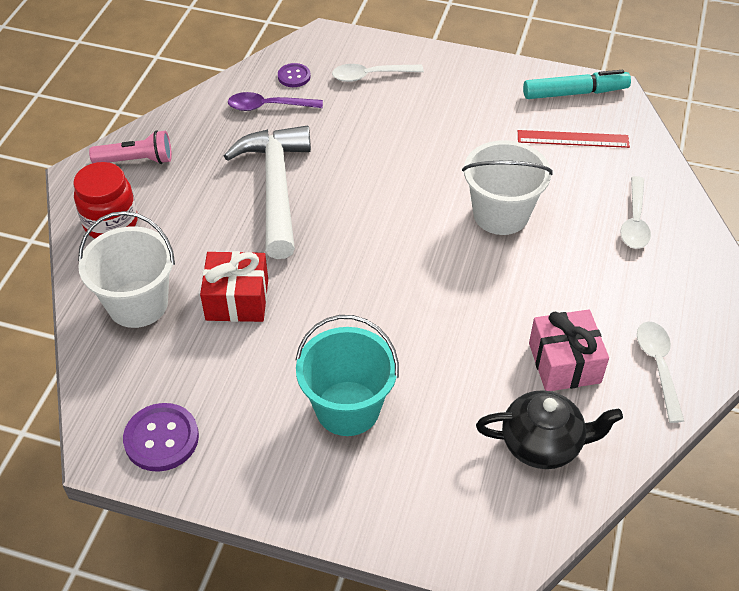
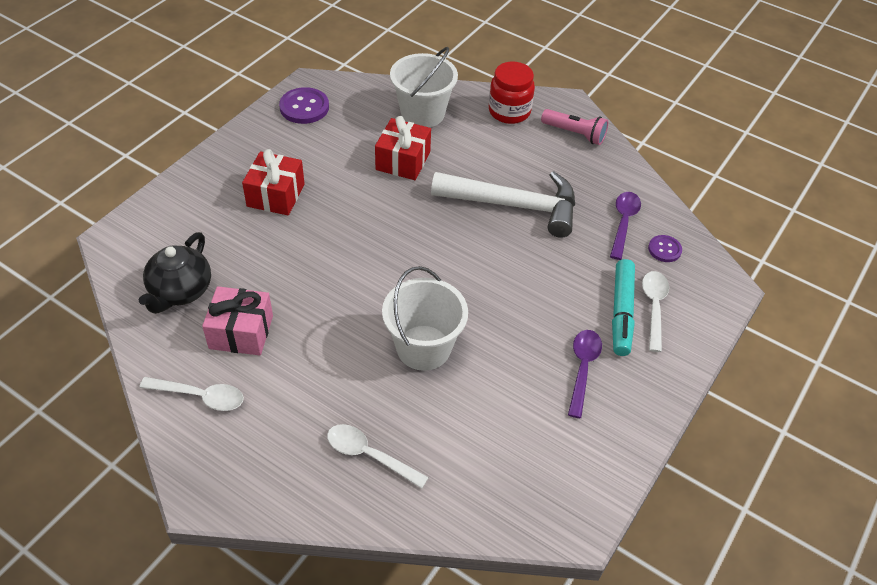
camera: 105 degrees right, 0 degrees up
(137, 160) = (575, 134): pink flashlight -> pink flashlight turned 75 degrees counterclockwise
(347, 408) = (275, 195): turquoise bucket -> red gift
(464, 108) = (582, 369): none -> purple spoon
(573, 139) = (507, 449): red ruler -> none
(574, 93) = (583, 483): turquoise marker -> turquoise marker (621, 312)

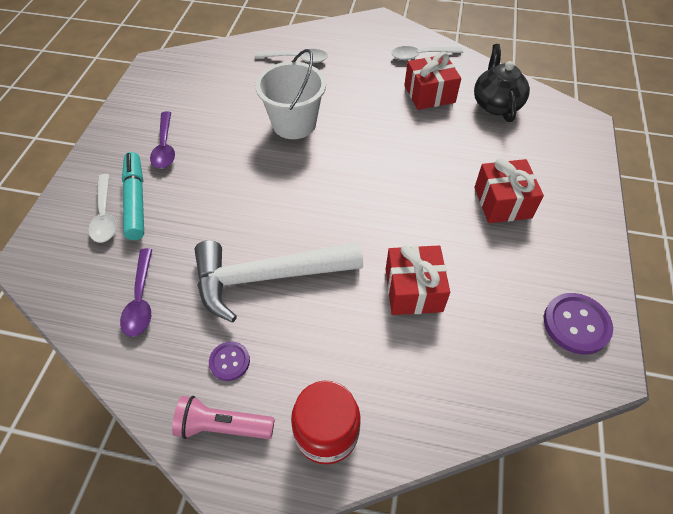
camera: 160 degrees right, 5 degrees up
(241, 332) = (429, 94): pink gift -> red gift
(422, 113) = (436, 376): white bucket -> none
(664, 249) = (93, 281): purple button -> purple button (229, 361)

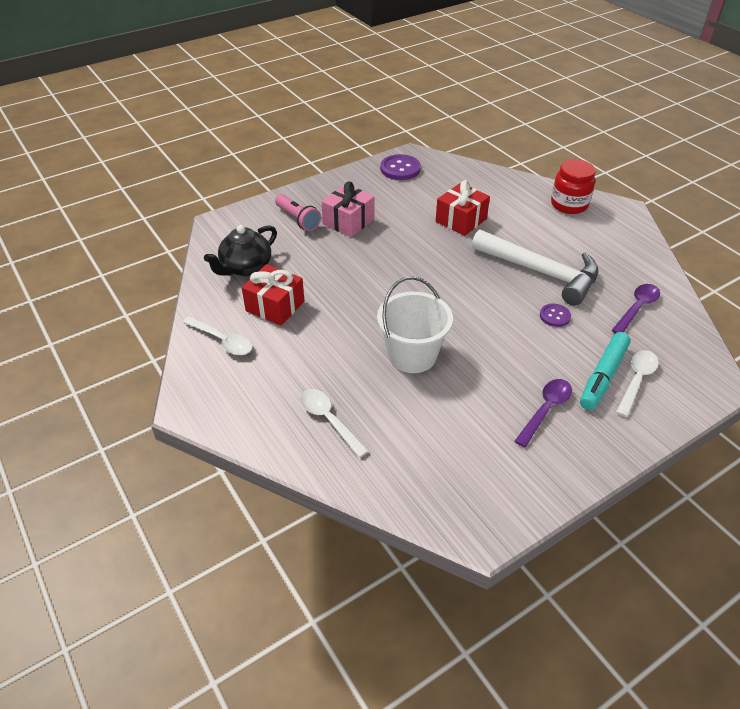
camera: 135 degrees left, 10 degrees down
(222, 426) = (621, 232): pink flashlight -> pink flashlight (298, 219)
(229, 361) = (598, 251): purple button -> purple button (555, 316)
(502, 202) = (348, 222): red gift -> pink gift

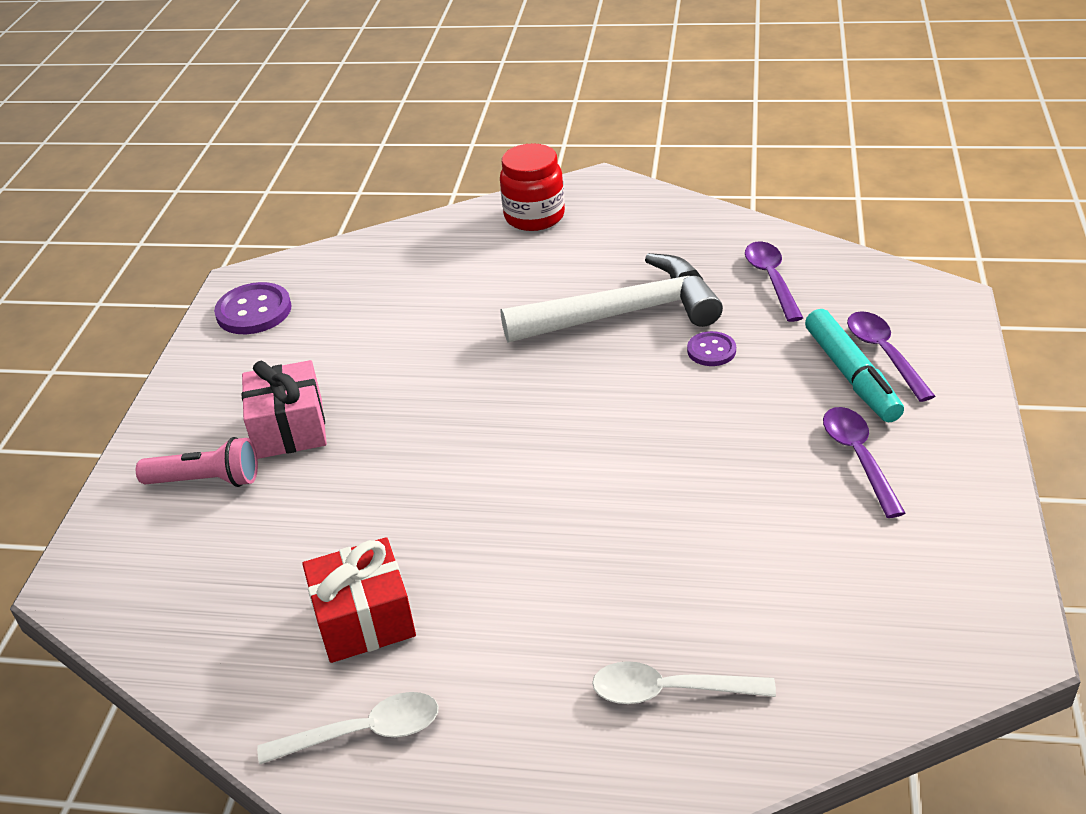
camera: 45 degrees left, 5 degrees down
(245, 268) = (232, 607): black teapot -> none
(412, 355) = (637, 524): white bucket -> none
(461, 220) = (438, 320): red gift -> none
(636, 381) = (884, 354): white spoon -> purple spoon

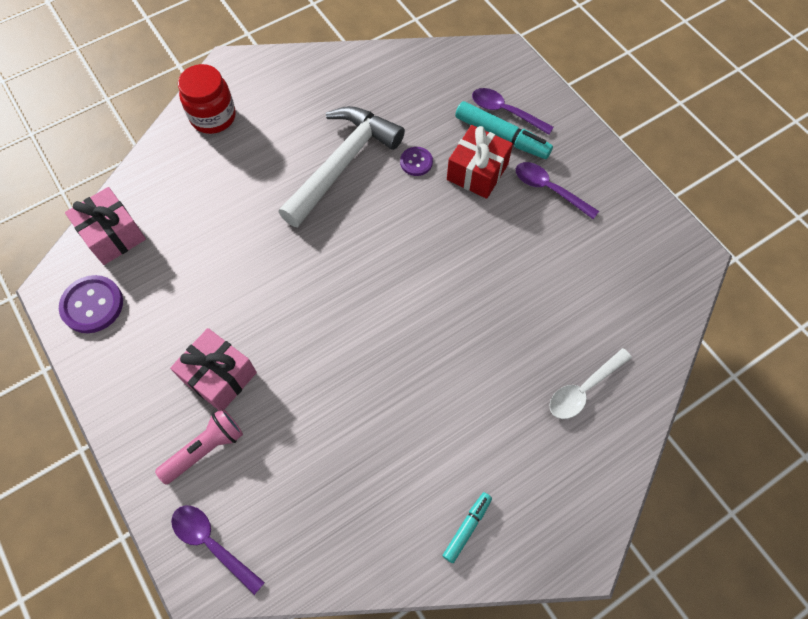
camera: 45 degrees left, 25 degrees up
(334, 267) = (113, 235): none -> pink gift
(363, 732) = (467, 528): white spoon -> turquoise marker
(364, 619) = (399, 465): red gift -> red gift (477, 172)
(771, 280) = (403, 90): purple spoon -> purple spoon (212, 544)

